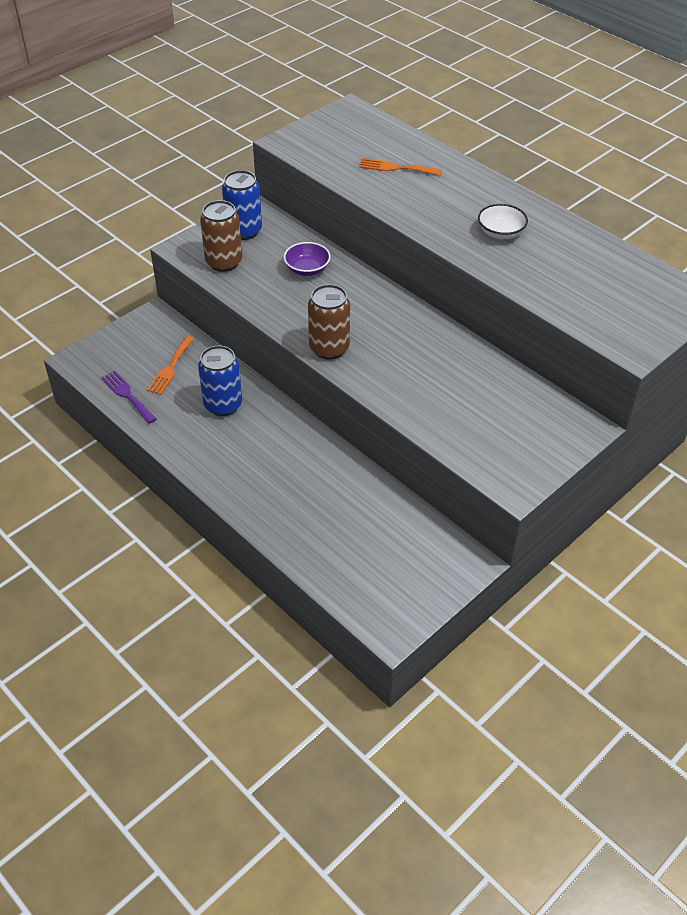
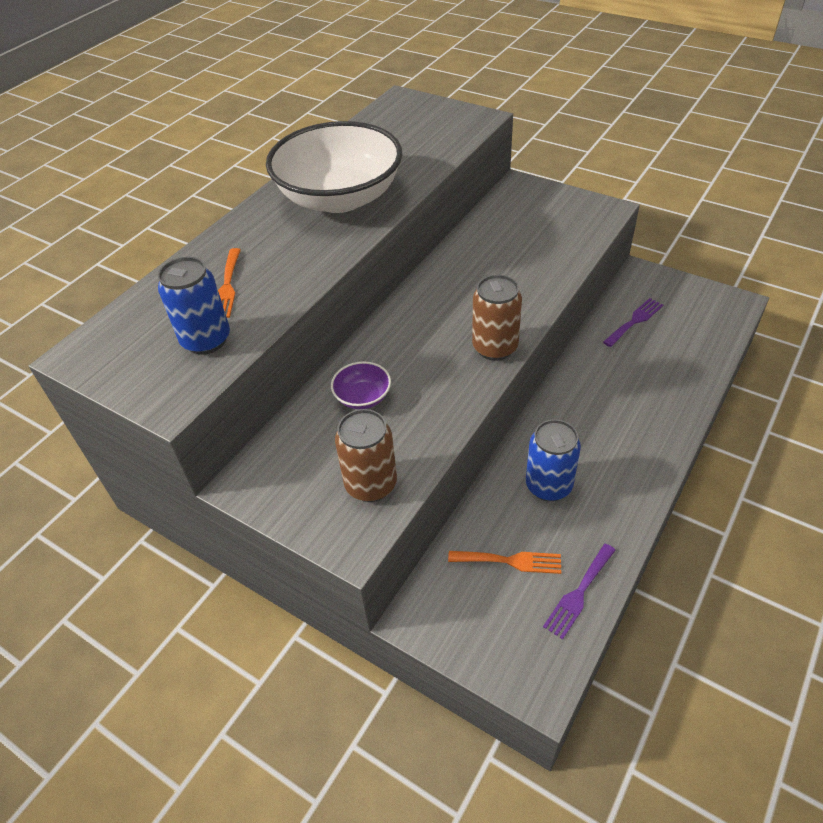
camera: 100 degrees left, 0 degrees up
(244, 231) = (295, 482): blue can -> blue can (206, 340)
(393, 527) = (634, 321): none -> purple fork
(500, 233) = (340, 198): white bowl -> white bowl, size x2.49

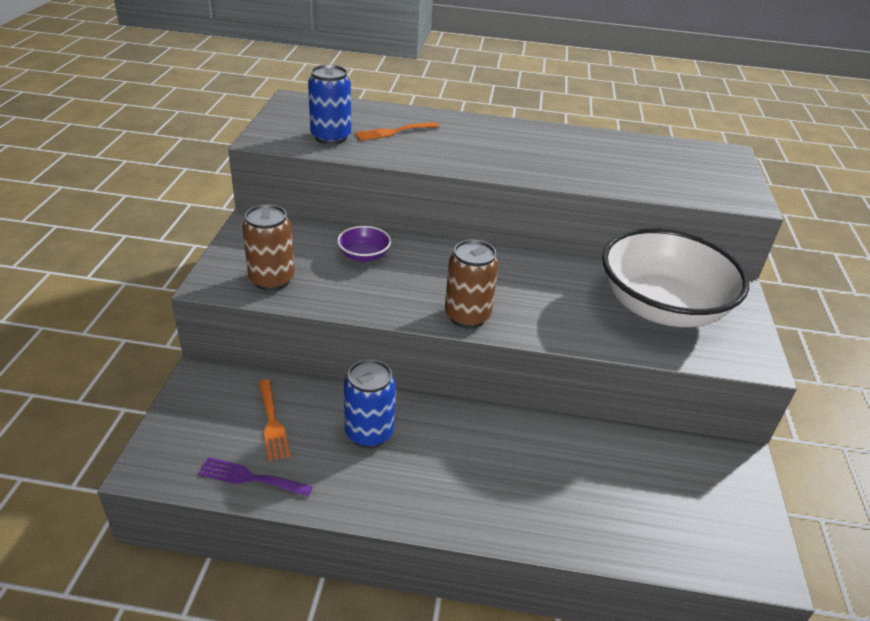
camera: 60 degrees right, 10 degrees down
(340, 198) = (542, 153): white bowl -> white bowl (661, 307)
(634, 321) = (651, 465): purple fork -> none

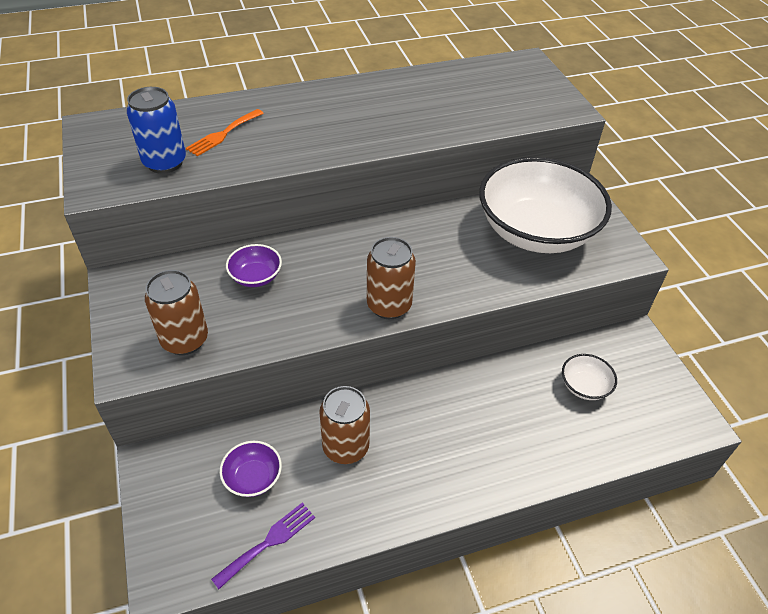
camera: 25 degrees left, 10 degrees up
(250, 478) = (268, 542): purple fork -> purple fork turned 150 degrees clockwise
(272, 422) = (253, 477): orange fork -> purple bowl
(369, 433) = (345, 447): blue can -> brown can
(649, 480) = (584, 386): none -> white bowl

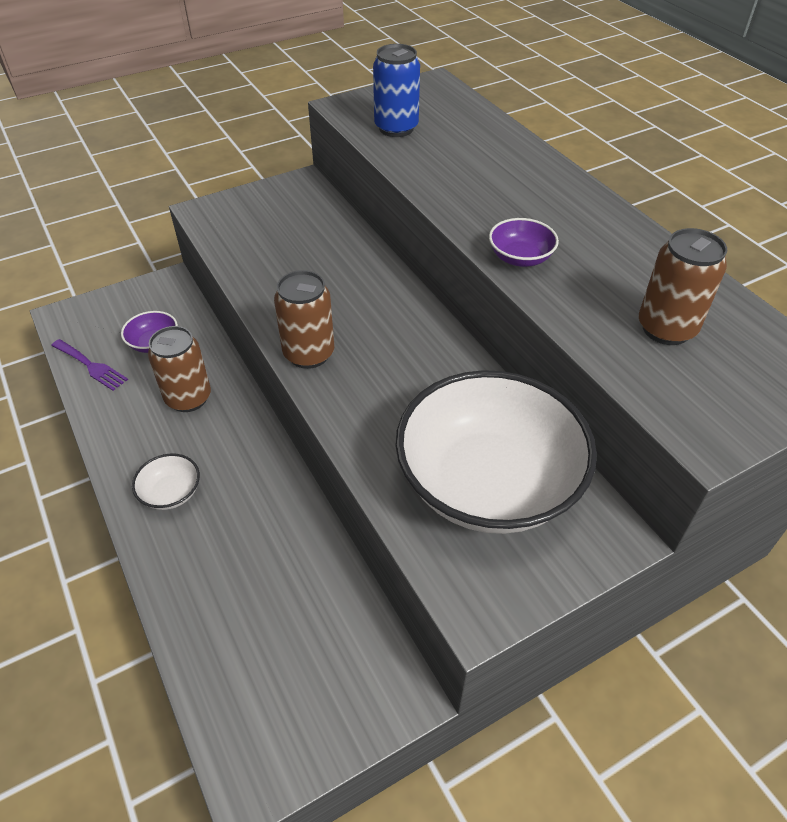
camera: 80 degrees right, 0 degrees up
(185, 340) = (239, 232): brown can -> brown can (666, 328)
(223, 134) = (458, 148): orange fork -> none
(256, 276) = (328, 254): purple bowl -> purple bowl (520, 258)
(584, 386) = (296, 619): white bowl -> white bowl (171, 493)

